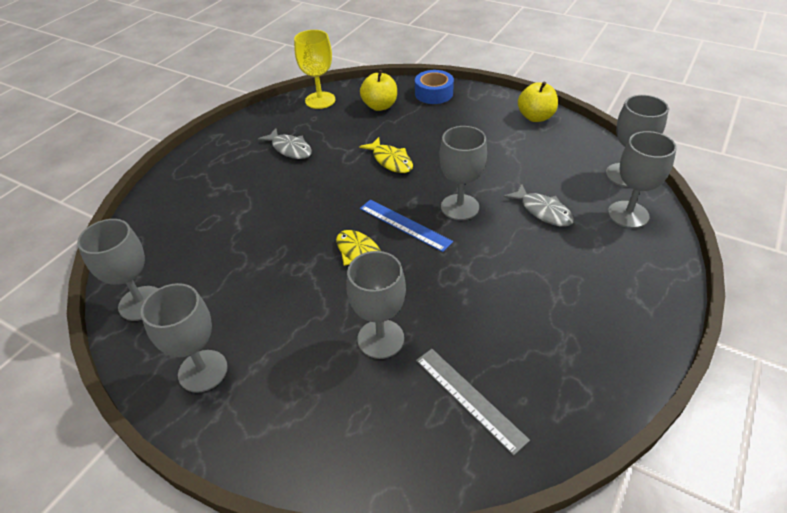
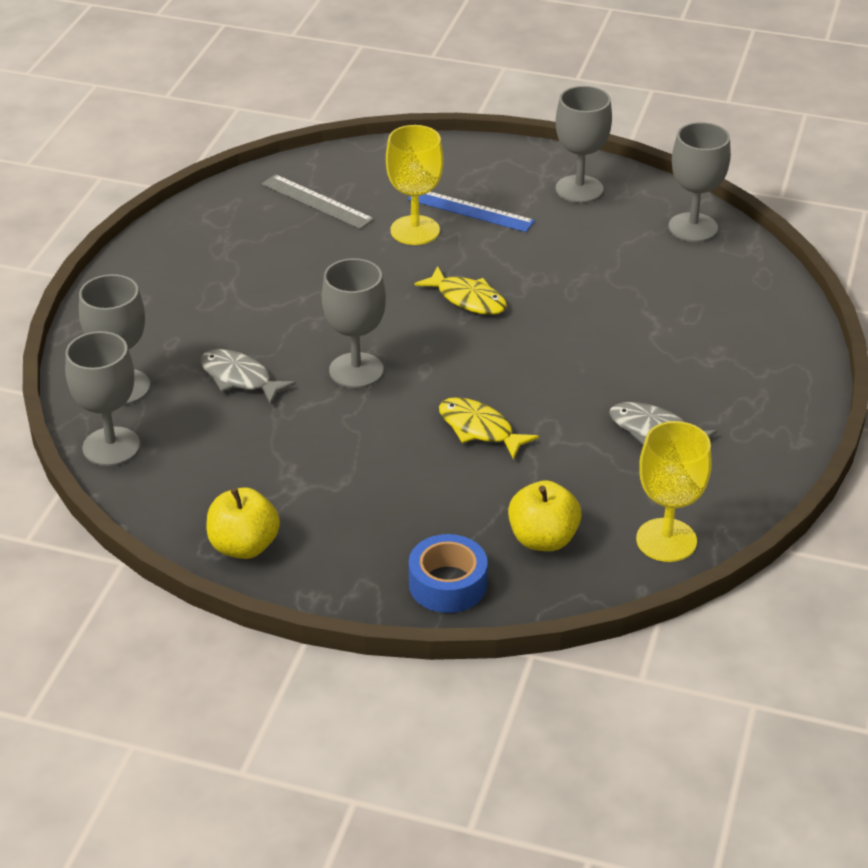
camera: 165 degrees right, 5 degrees down
(380, 339) = (415, 230): grey goblet -> yellow goblet
(404, 225) = (426, 339): blue ruler -> blue ruler (470, 210)

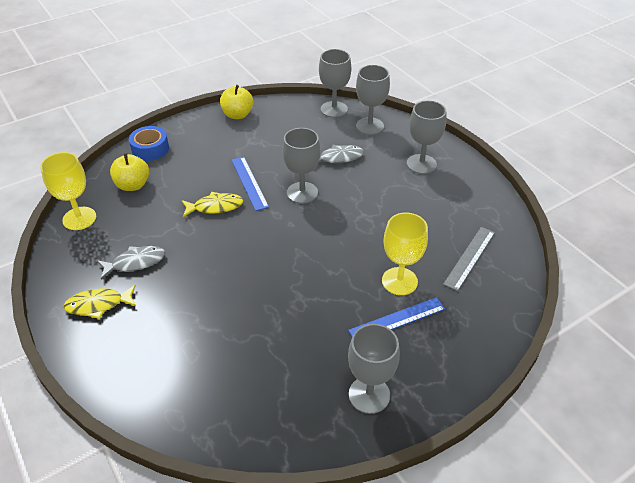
camera: 130 degrees right, 5 degrees up
(317, 201) = (469, 257): grey ruler -> grey ruler turned 45 degrees counterclockwise
(394, 428) = (249, 183): none -> blue ruler
(467, 299) = (312, 263): yellow fish -> yellow fish (98, 305)
(693, 227) = (263, 425): grey goblet -> grey goblet (421, 164)

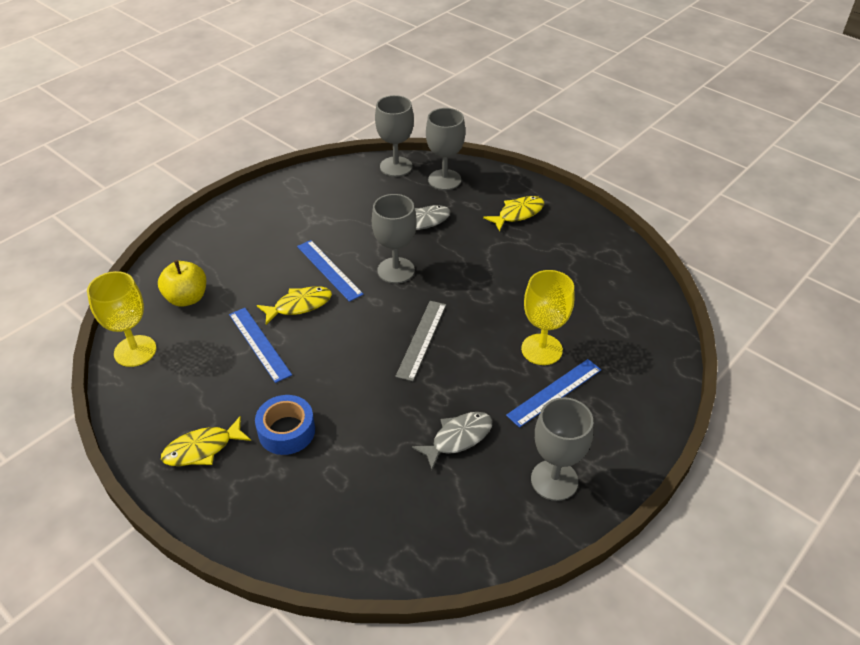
camera: 15 degrees left, 0 degrees up
(135, 262) = (228, 390): grey fish -> grey fish (458, 438)
(150, 149) = (191, 250): blue tape -> blue tape (286, 431)
(173, 231) = (259, 344): none -> blue ruler
(237, 115) = (283, 191): yellow apple -> none
(421, 164) = (518, 214): grey goblet -> yellow fish
(469, 257) = (607, 309): grey ruler -> grey ruler (421, 339)

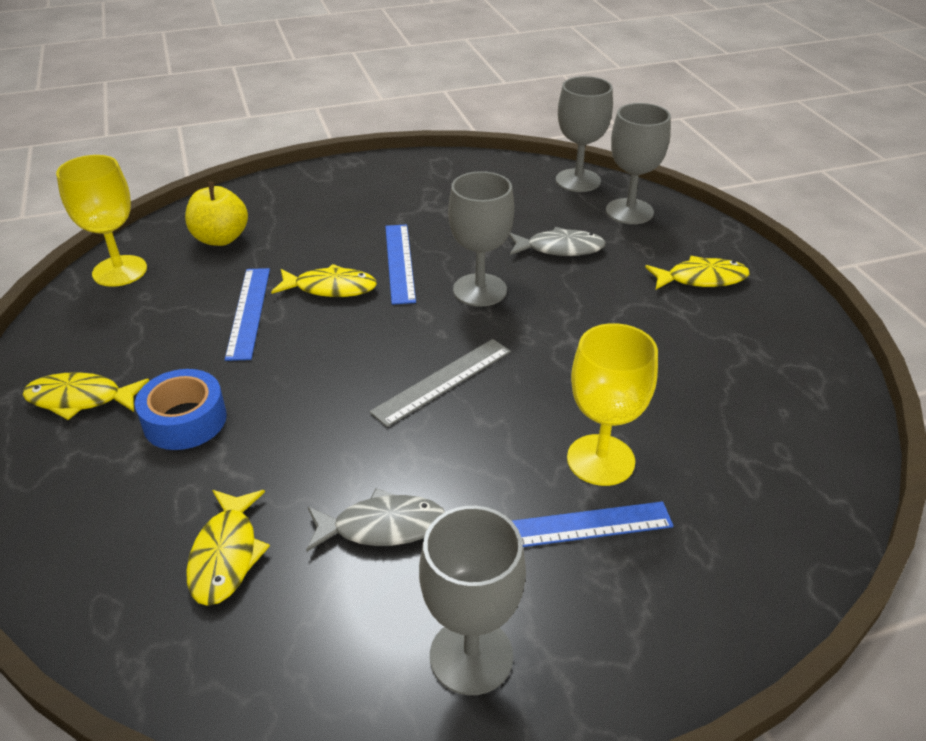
camera: 30 degrees right, 5 degrees down
(386, 494) = (226, 555): none -> yellow fish

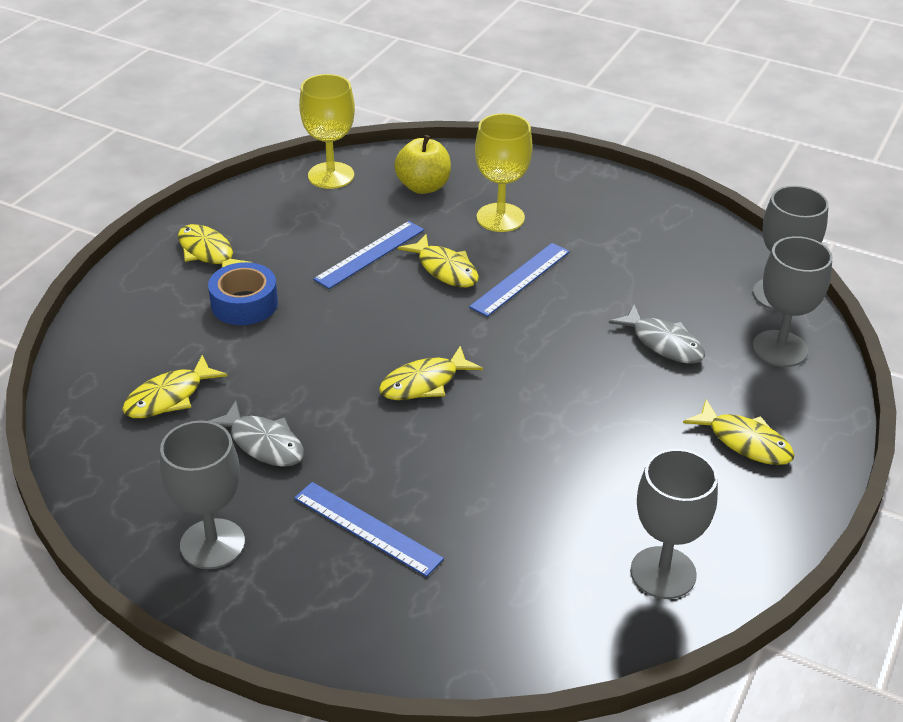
camera: 45 degrees right, 0 degrees up
(442, 381) = (424, 383): grey ruler -> yellow fish
(480, 290) = (547, 336): grey goblet -> grey goblet (663, 573)
(600, 460) = (446, 505): yellow goblet -> yellow goblet (500, 218)

